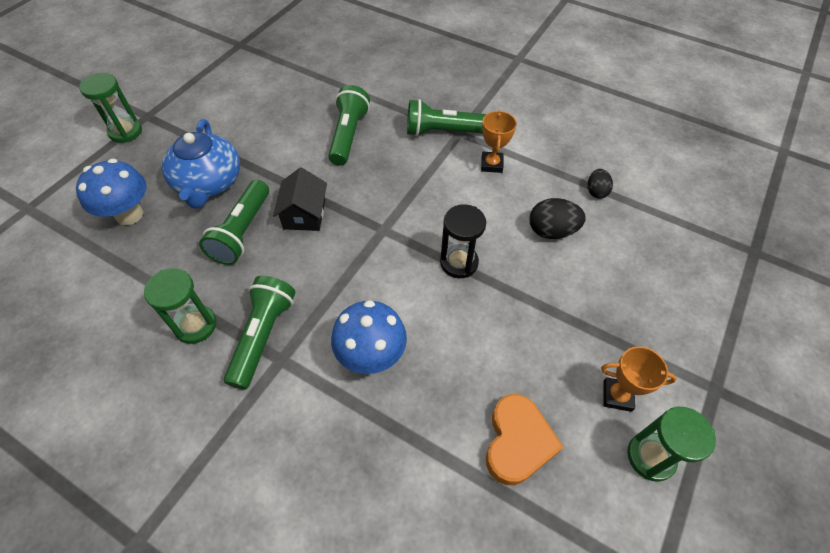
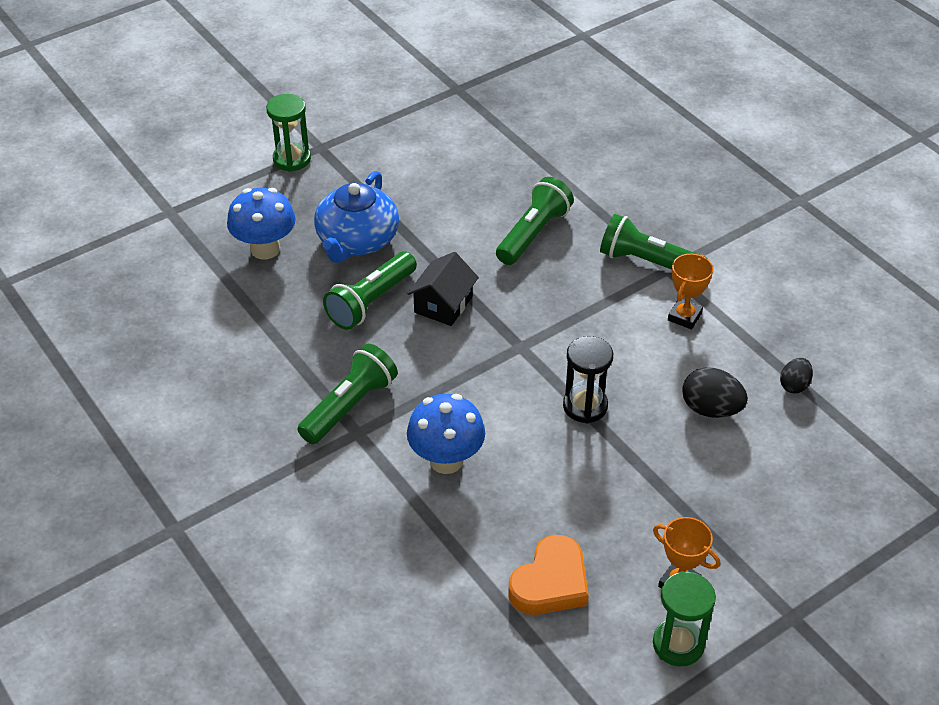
camera: 25 degrees right, 10 degrees down
(195, 325) = (290, 375): green hourglass -> none

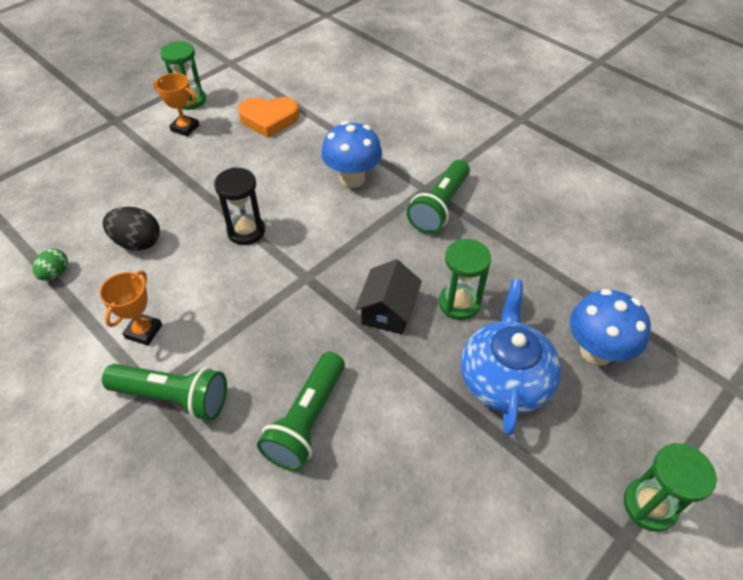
camera: 170 degrees right, 5 degrees up
(371, 302) = (459, 303): green flashlight -> green hourglass
(550, 582) = (269, 119): orange heart -> orange heart turned 120 degrees counterclockwise
(794, 385) = (55, 273): black egg -> green egg

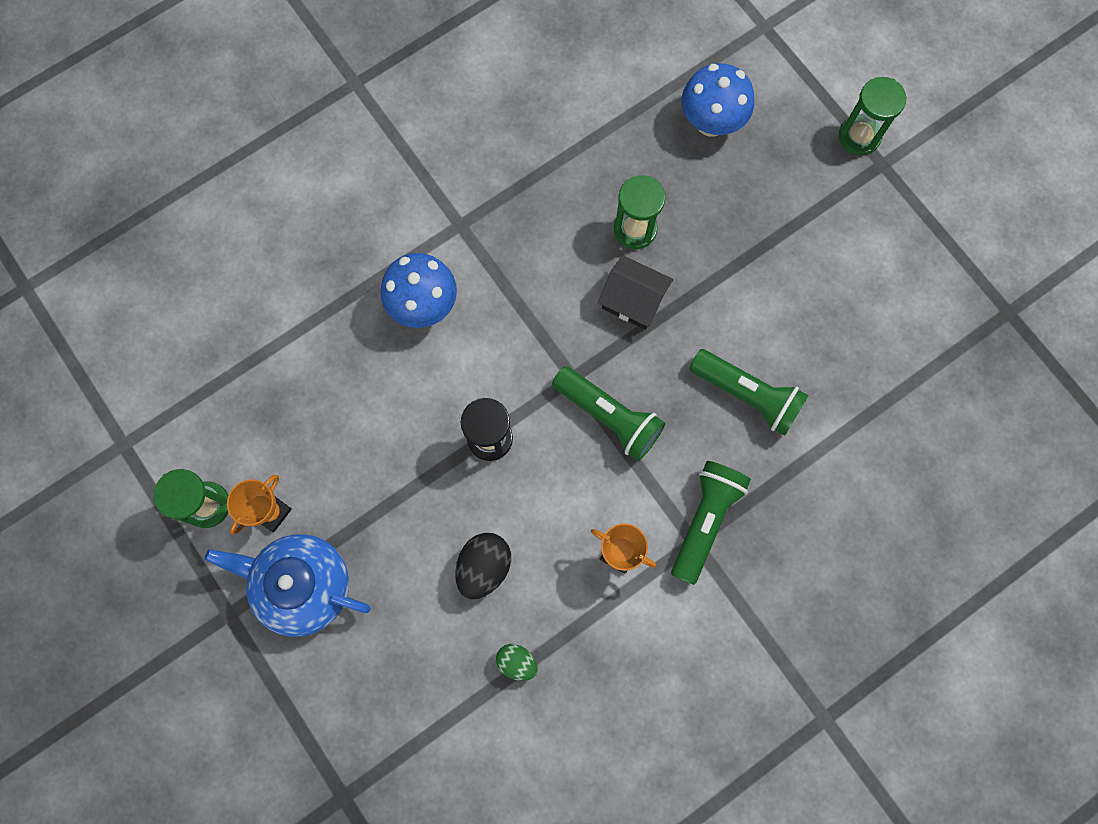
camera: 80 degrees left, 25 degrees up
(269, 119) = (280, 396): orange heart -> none
(439, 207) = (493, 216): green flashlight -> green flashlight (609, 417)
(505, 378) = (728, 211): blue teapot -> blue teapot (302, 585)

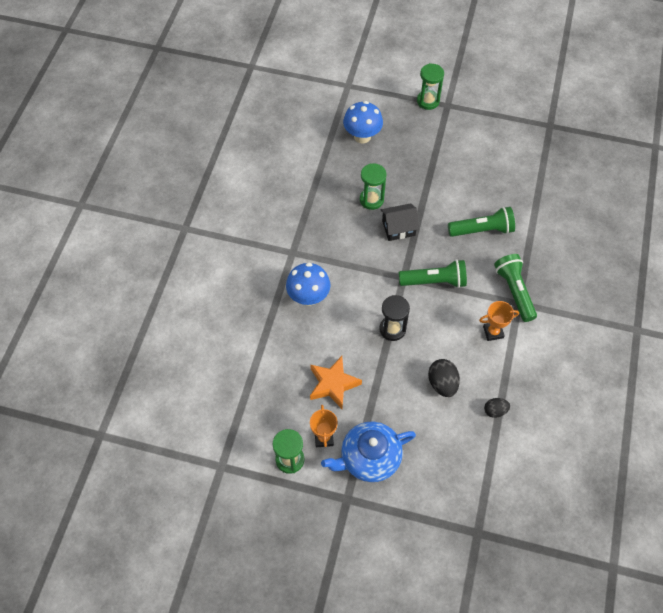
camera: 40 degrees left, 15 degrees down
(346, 451) = (333, 384): none -> orange star
(517, 662) = (495, 411): green egg -> black egg

